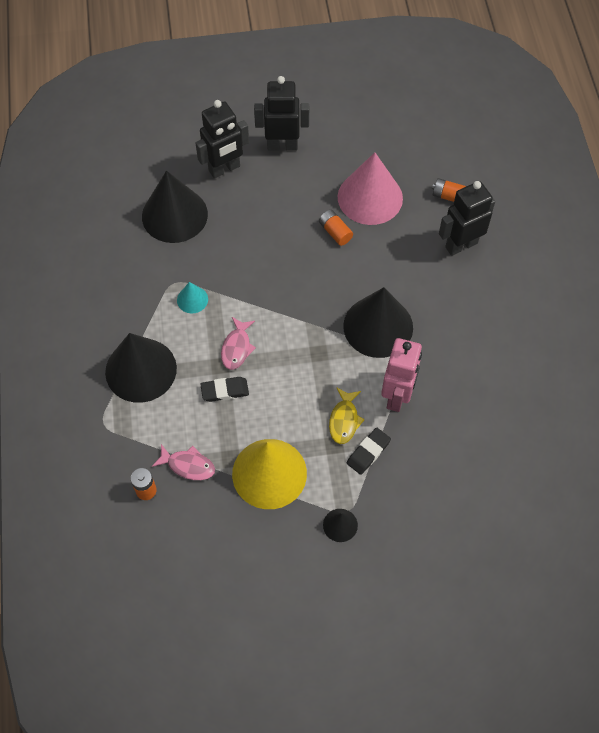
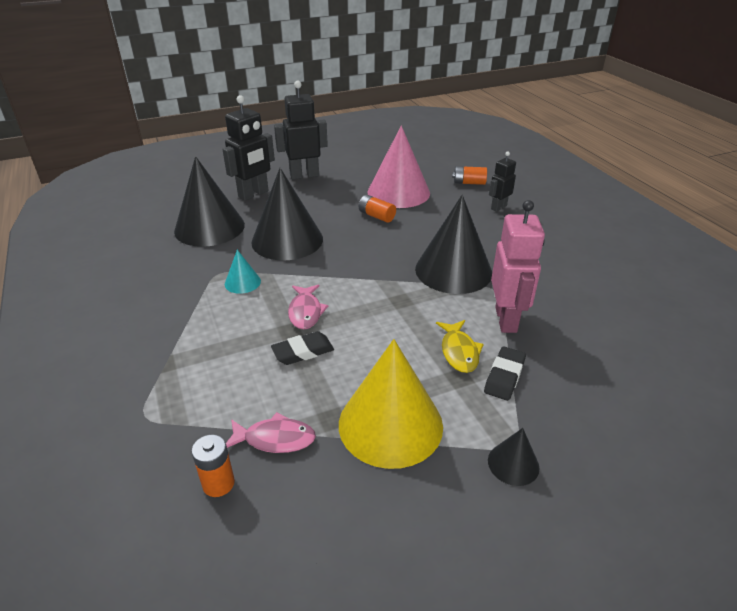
camera: 15 degrees left, 25 degrees down
(141, 370) = (190, 351): black cone -> black cone (287, 240)
(461, 245) = (498, 207): black robot -> black robot, size x0.58

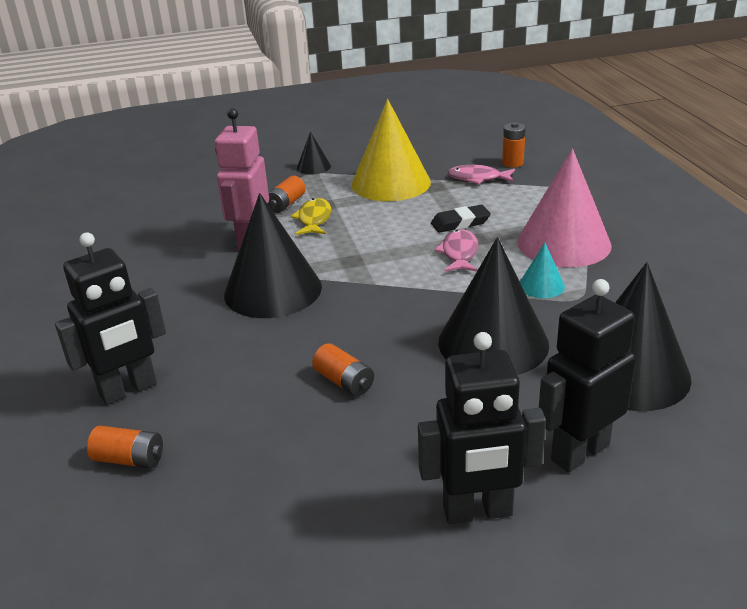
camera: 170 degrees left, 5 degrees down
(398, 192) = (284, 439): pink cone -> pink cone (563, 243)
(498, 207) = (128, 390): black robot -> black robot, size x1.72
(504, 376) = (286, 204): black eraser -> orange battery

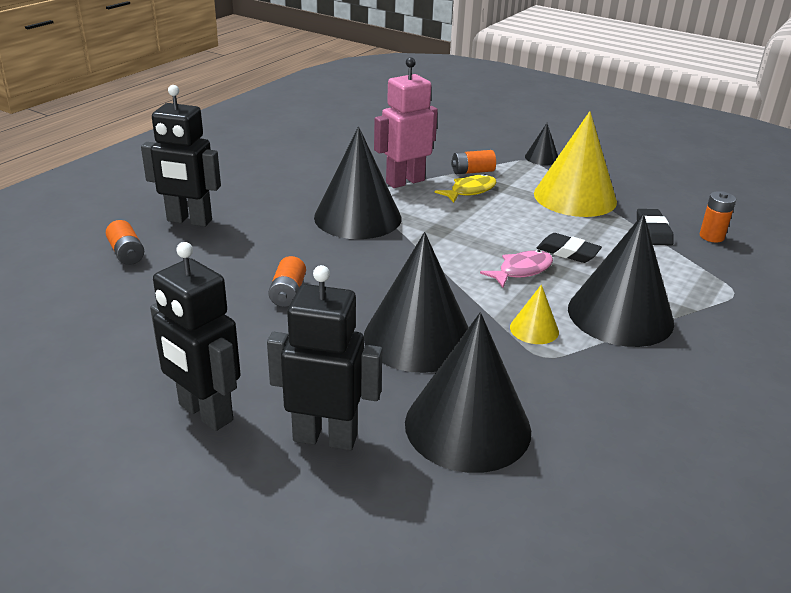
camera: 45 degrees right, 0 degrees up
(478, 178) = (653, 231): pink fish -> black eraser
(541, 285) = (534, 329): turquoise cone -> yellow cone
(563, 243) = (620, 315): pink cone -> black cone

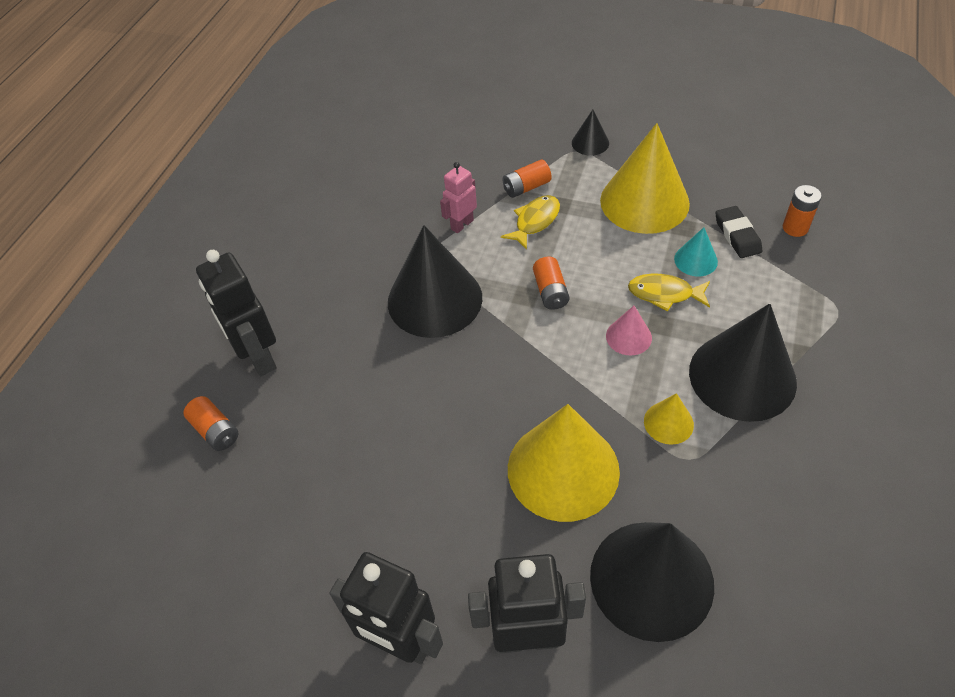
camera: 10 degrees left, 20 degrees up
(189, 221) = (259, 357): black robot -> black robot turned 60 degrees clockwise
(288, 293) = (410, 442): orange battery -> orange battery (550, 291)
(405, 181) = (462, 224): pink robot -> pink robot, size x0.58
(418, 337) = (563, 469): black cone -> yellow cone
(521, 270) = (628, 337): pink fish -> pink cone
(568, 252) = (664, 294): black eraser -> yellow fish
(607, 238) = (695, 260): none -> turquoise cone

